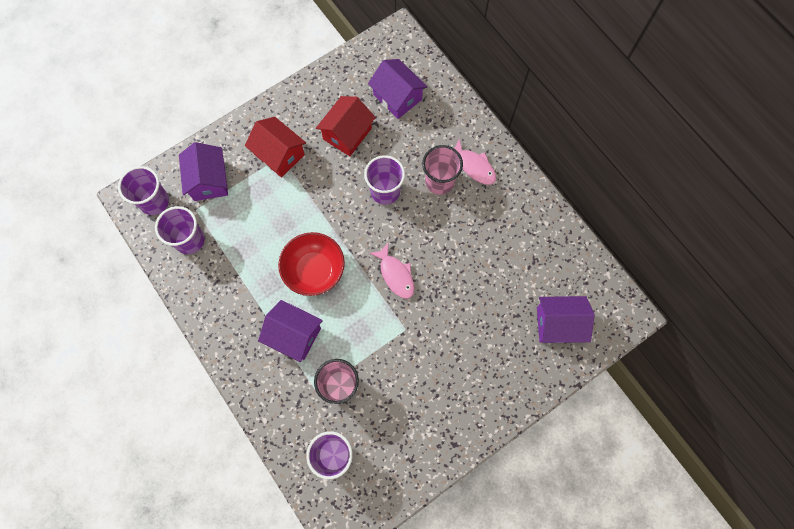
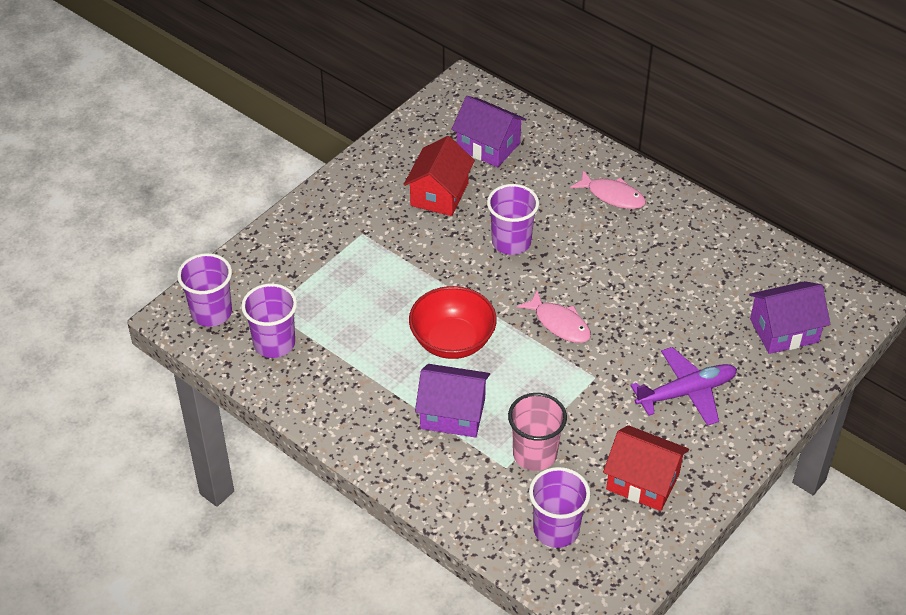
camera: 15 degrees left, 25 degrees down
(209, 180) = (277, 276): purple house -> none
(279, 154) = (359, 232): red house -> red house (643, 481)
(439, 181) = (576, 219): pink cup -> none
(466, 361) = (686, 392): none -> purple plane

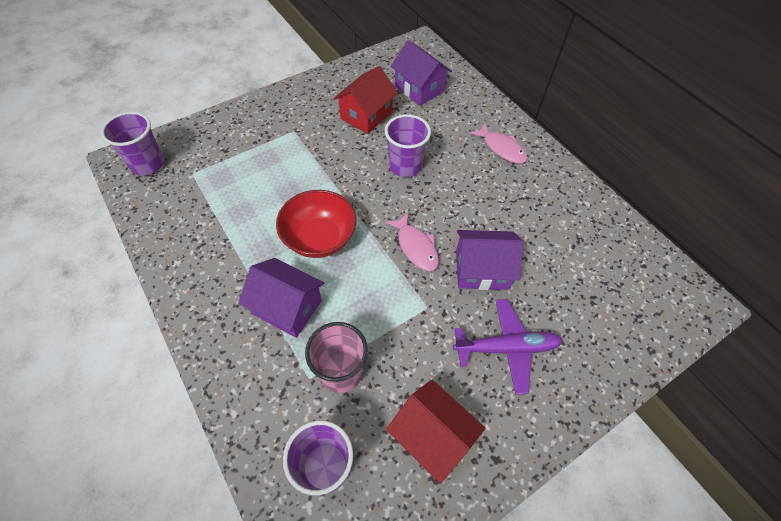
camera: 15 degrees right, 10 degrees up
(274, 343) = (178, 201): purple cup -> none
(784, 331) = (618, 309): purple house -> purple house (481, 270)

